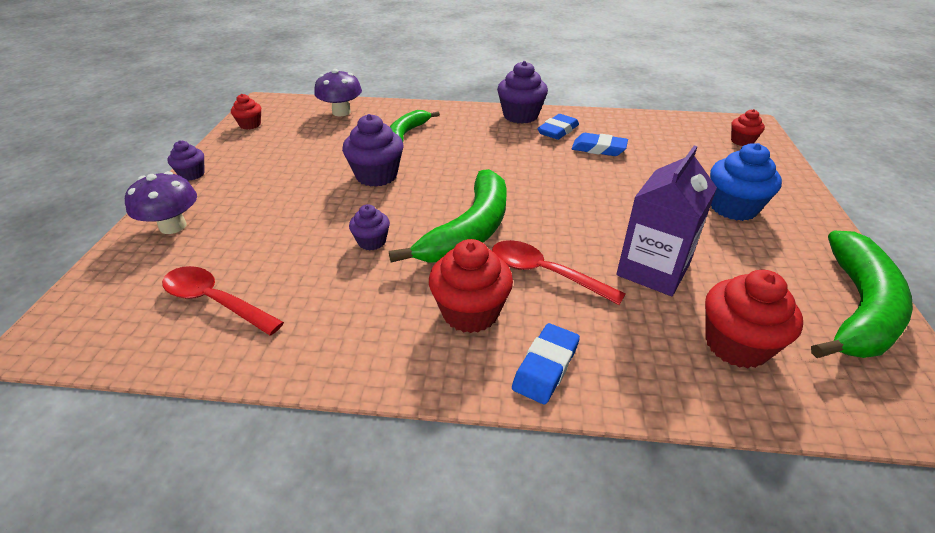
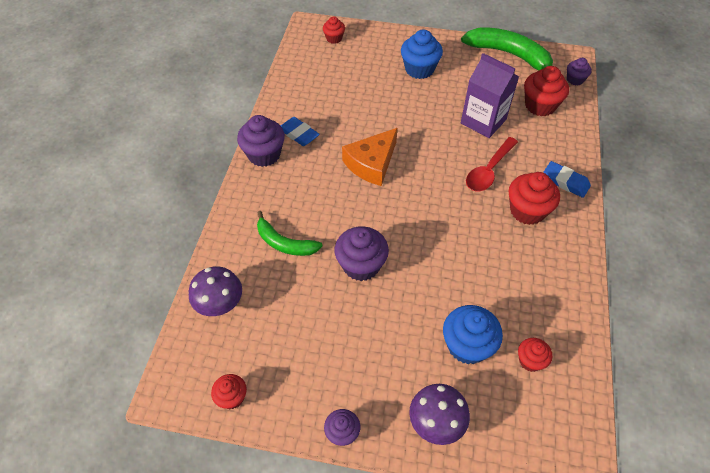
camera: 85 degrees left, 15 degrees up
(215, 301) = (530, 360): red spoon -> red cupcake
(255, 248) = (467, 345): none -> blue cupcake
(372, 242) = (457, 265): purple cupcake -> purple cupcake (575, 80)
(470, 230) = (443, 205): green banana -> none
(528, 176) = (372, 163): none -> orange cheese
(598, 149) = (334, 115): blue eraser -> none

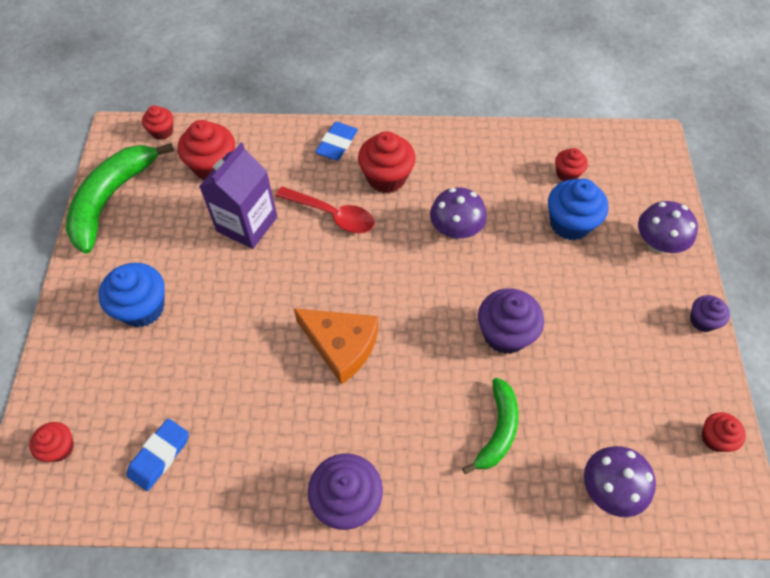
camera: 100 degrees left, 5 degrees up
(298, 134) = (297, 457): blue eraser -> blue eraser (159, 456)
(467, 251) = (455, 229): none -> purple mushroom
(575, 80) = (162, 131): purple cupcake -> red cupcake

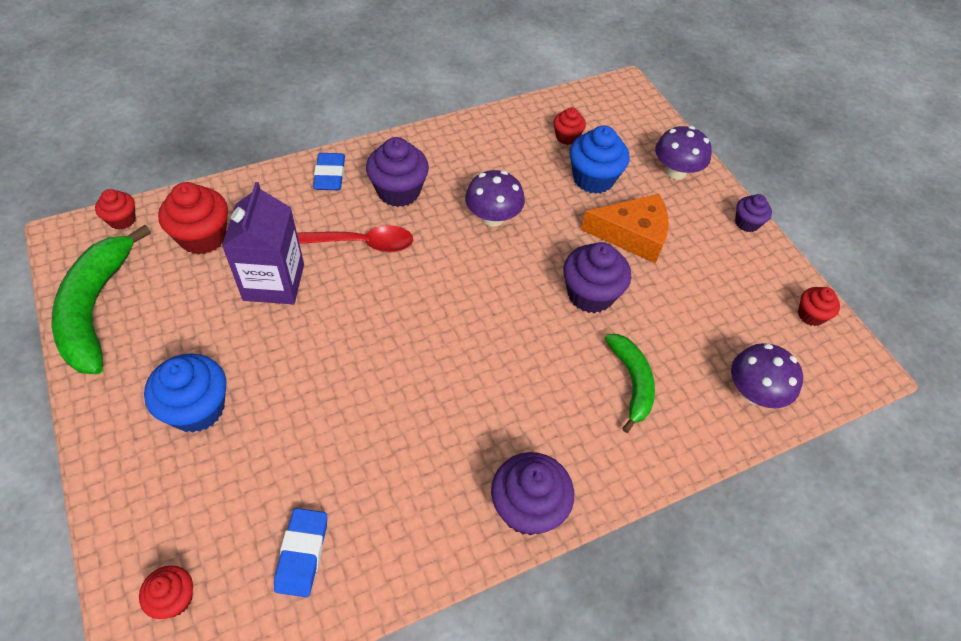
camera: 30 degrees left, 5 degrees down
(341, 345) = (440, 364): orange cheese -> orange cheese (632, 235)
(386, 177) = (398, 191): red cupcake -> purple cupcake

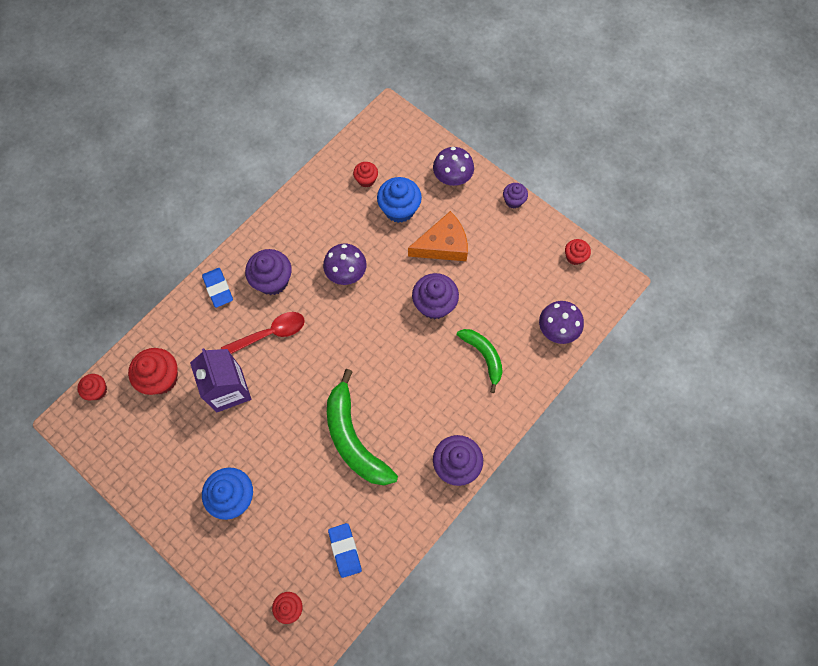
camera: 20 degrees left, 15 degrees up
(96, 308) = (126, 462): green banana -> green banana (353, 438)

